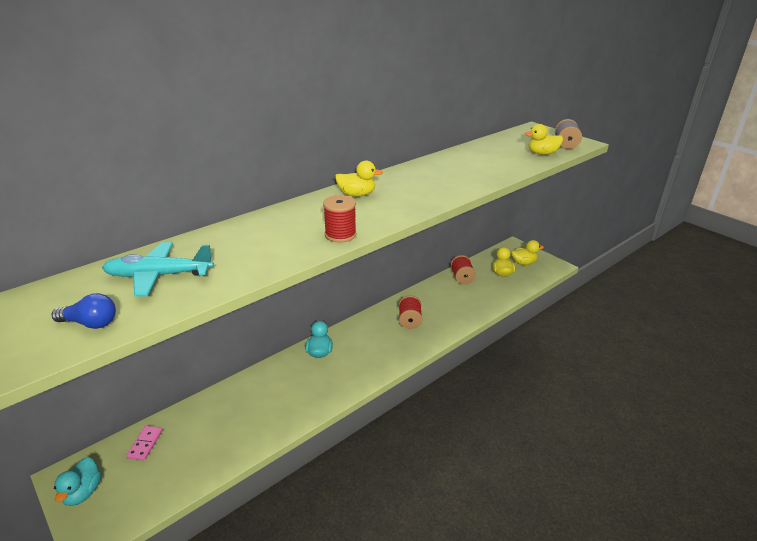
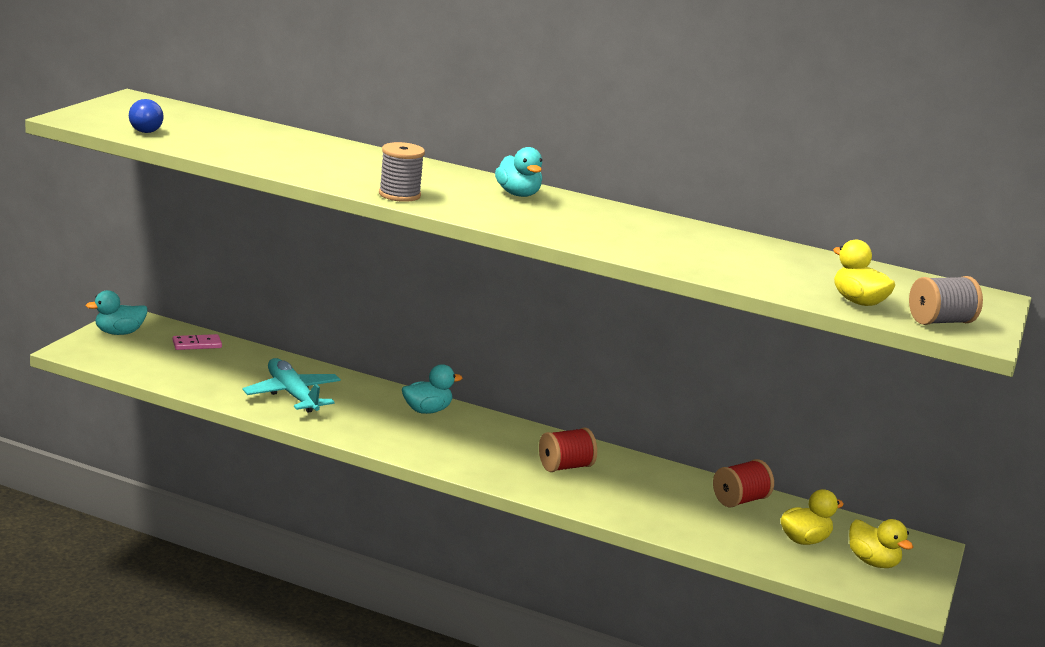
camera: 60 degrees right, 10 degrees down
(159, 276) = (237, 137): turquoise plane -> turquoise plane (292, 395)
(340, 235) = (399, 195): red spool -> grey spool
(356, 195) = (518, 194): yellow duck -> turquoise duck

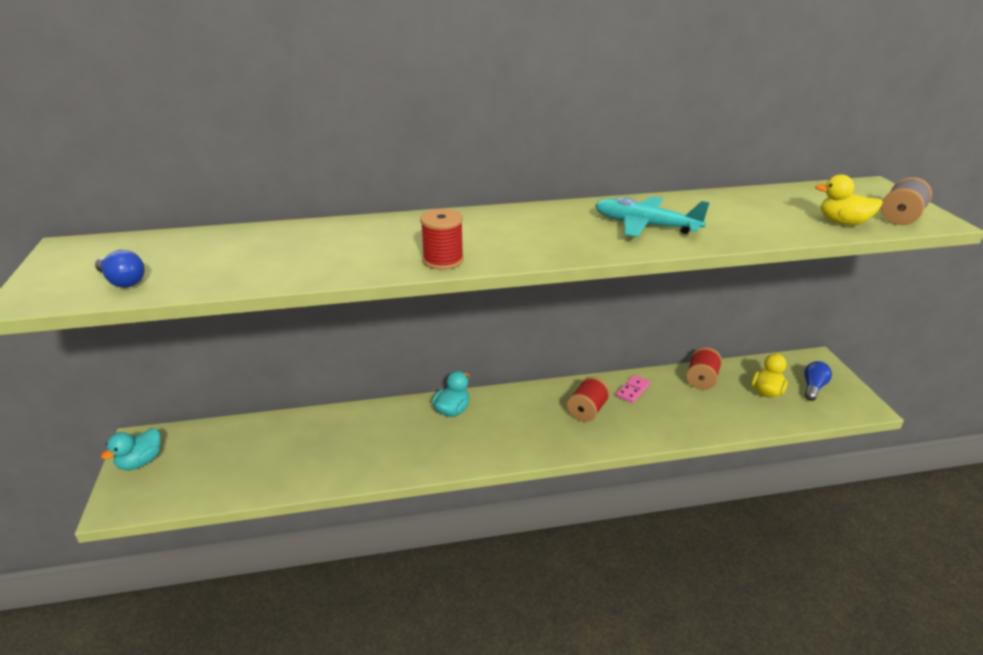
camera: 30 degrees left, 10 degrees up
(197, 344) = (220, 439): pink domino -> pink domino (632, 390)
(292, 395) = (346, 450): turquoise plane -> turquoise plane (646, 226)
(399, 195) = (443, 260): grey spool -> red spool
(518, 194) = (515, 220): turquoise duck -> none
(872, 562) = (813, 387): yellow duck -> blue light bulb

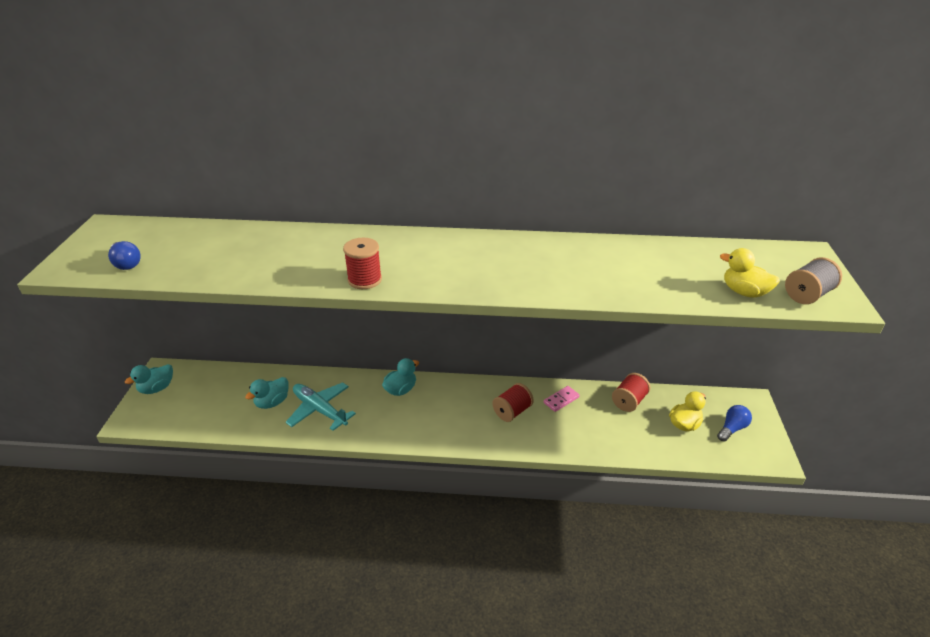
camera: 15 degrees right, 5 degrees up
(302, 451) = (272, 402): none -> turquoise duck
(646, 226) = (556, 269): turquoise plane -> turquoise plane (320, 410)

